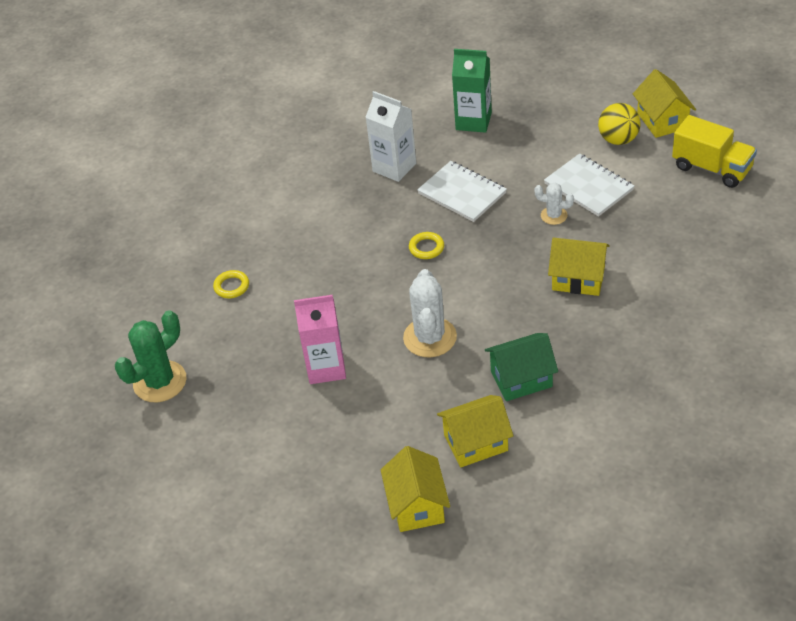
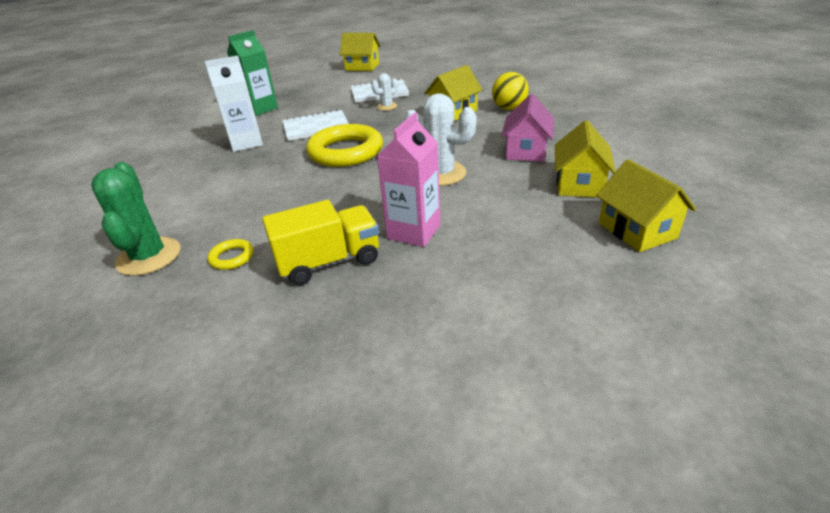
camera: 60 degrees left, 10 degrees down
(160, 382) = (287, 363): green cactus -> green cactus (149, 257)
(417, 505) = (637, 230): yellow house -> yellow house turned 45 degrees clockwise
(426, 248) = (345, 152): yellow ring -> yellow ring, size x2.33
(521, 379) = (526, 151): green house -> pink house
(618, 139) = (356, 78): yellow ball -> yellow ball (509, 108)
(712, 168) = (418, 65): yellow truck -> yellow truck (329, 262)

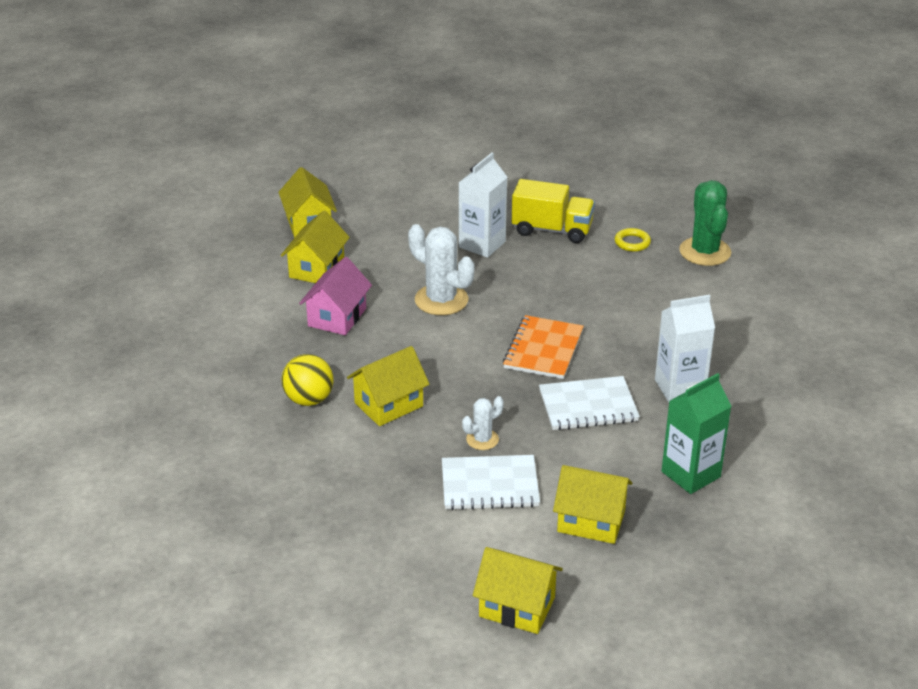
camera: 175 degrees left, 0 degrees up
(323, 89) = (591, 521): none -> yellow house
(329, 262) = (552, 230): yellow truck -> yellow truck turned 150 degrees counterclockwise
(345, 152) = (543, 349): yellow ring -> orange notebook
(414, 232) = (482, 244): pink carton -> white carton

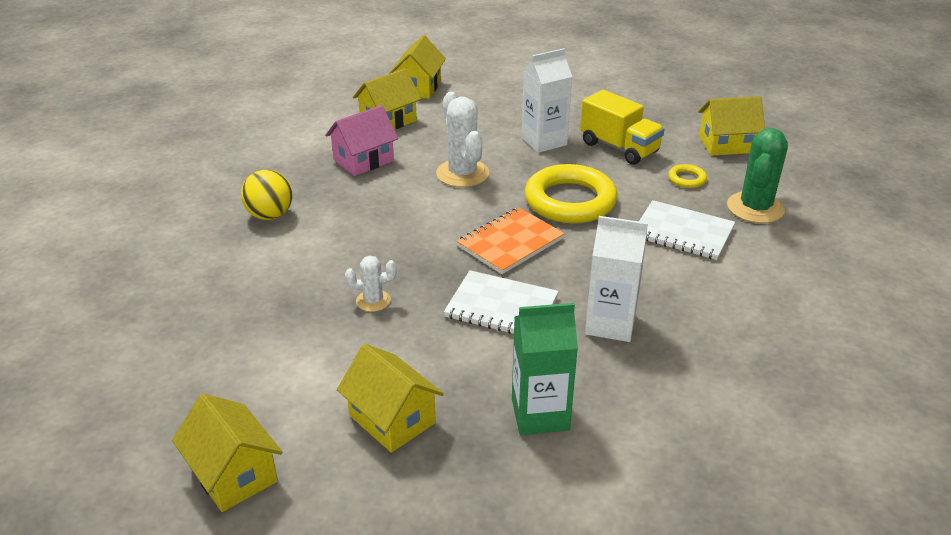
camera: 30 degrees right, 0 degrees up
(388, 404) = (327, 242): yellow house -> yellow house (726, 144)
(489, 485) = (336, 344): white notebook -> white notebook (683, 232)
(556, 295) = (570, 201): none -> yellow ring

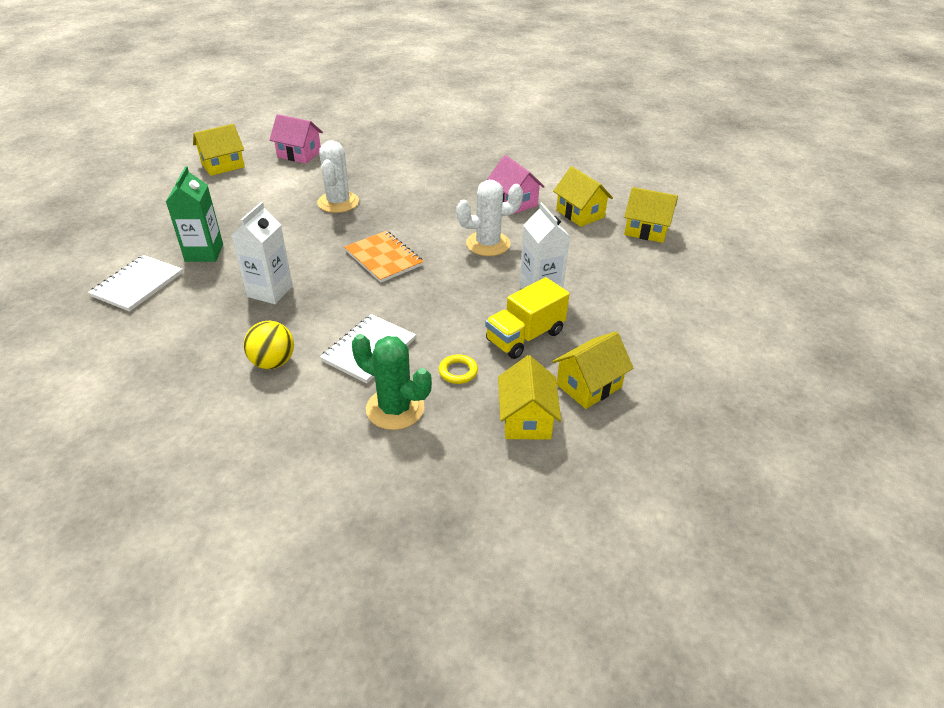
camera: 95 degrees right, 5 degrees up
(200, 374) = (299, 154): none -> pink house
(270, 215) = (445, 168): yellow ball -> yellow ball (273, 362)
(373, 301) = (338, 202): white cactus -> white cactus, size x1.86
(392, 419) = (232, 206): yellow house -> yellow house (589, 386)
(501, 307) = (310, 248): white notebook -> white notebook (138, 285)
(570, 201) = (435, 293): yellow ring -> none

